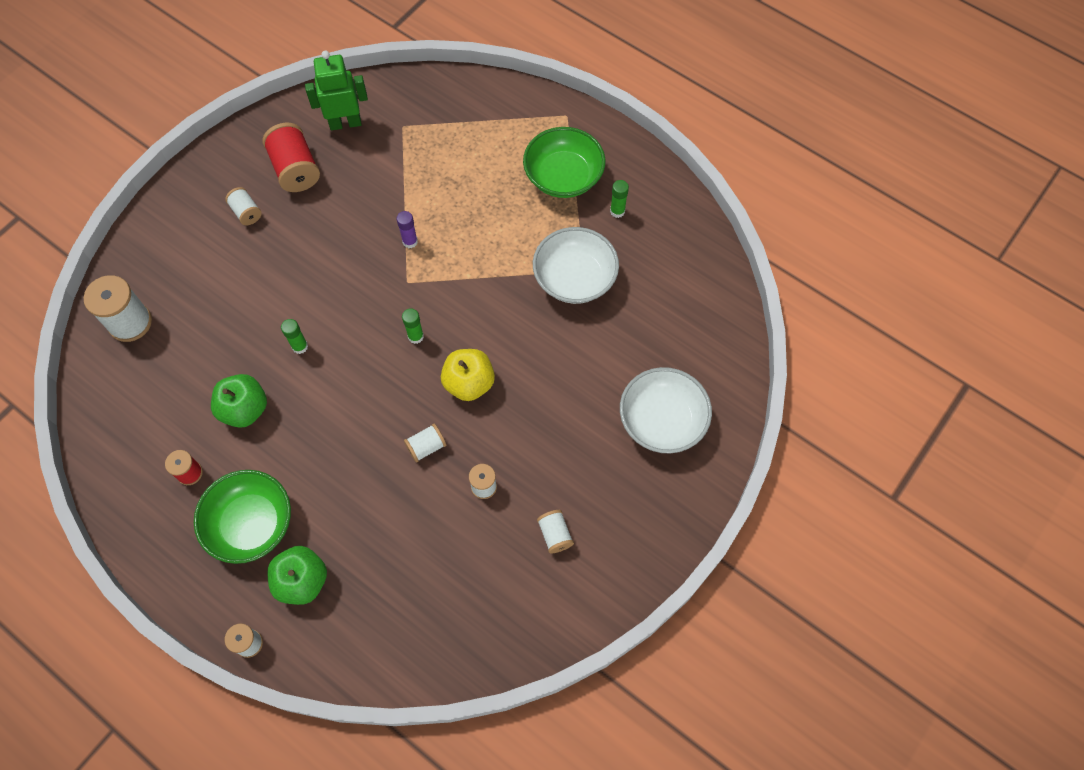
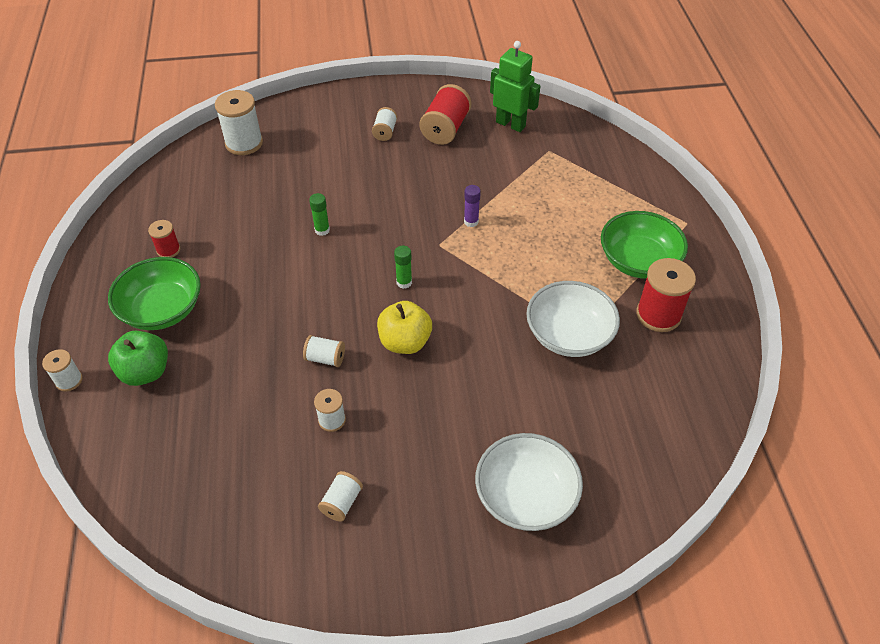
camera: 45 degrees right, 15 degrees down
(245, 409) = (244, 240): green apple -> none
(617, 211) = (658, 315): green glue stick -> red spool

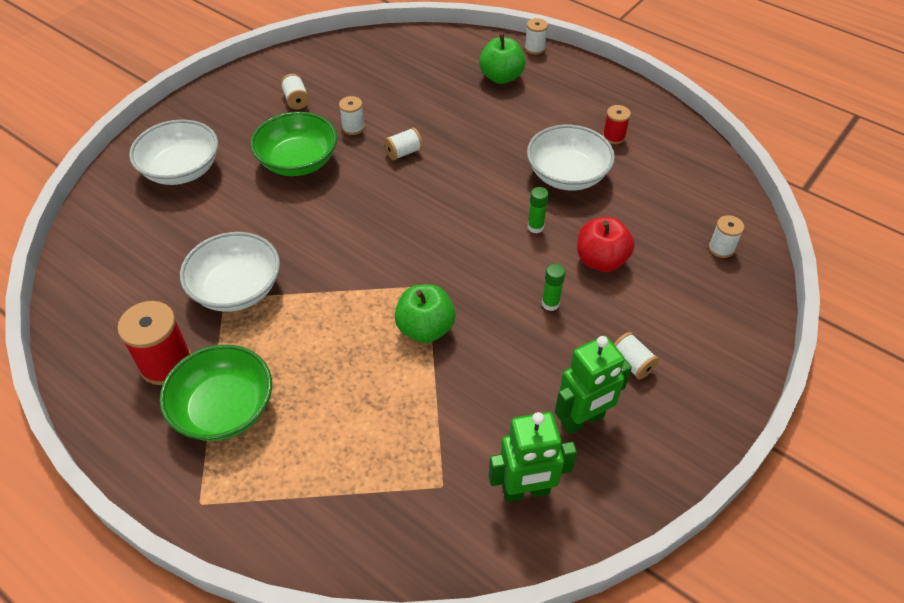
camera: 135 degrees right, 0 degrees up
(162, 309) = (550, 107): green bowl -> green bowl (298, 161)
(244, 143) = (721, 248): white spool -> white spool, size x0.56
(246, 247) = (567, 175): none -> white bowl
(317, 184) = (601, 260): none -> red apple
(404, 282) = (416, 235): green glue stick -> green glue stick (550, 304)
(405, 342) = (362, 197): yellow apple -> none
(445, 129) = (582, 420): red spool -> green robot
(471, 222) = (425, 328): purple glue stick -> green apple

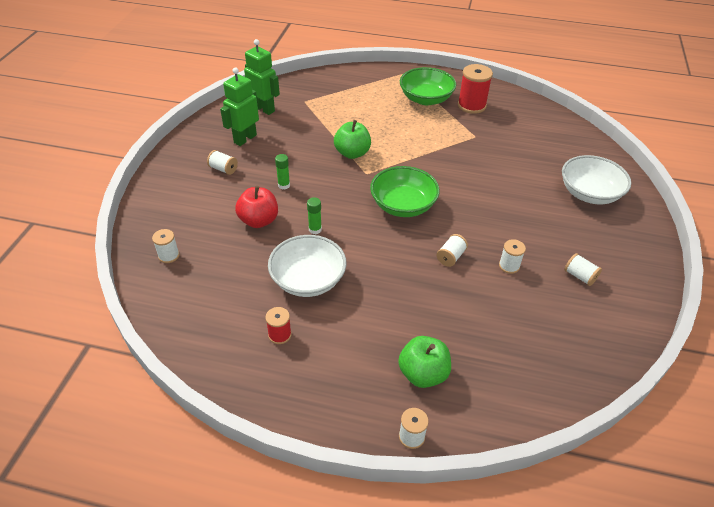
camera: 155 degrees right, 5 degrees down
(237, 289) = (473, 142): white bowl -> none
(298, 161) = (520, 224): green bowl -> green bowl (403, 205)
(526, 491) = (264, 109): green robot -> green robot turned 75 degrees clockwise

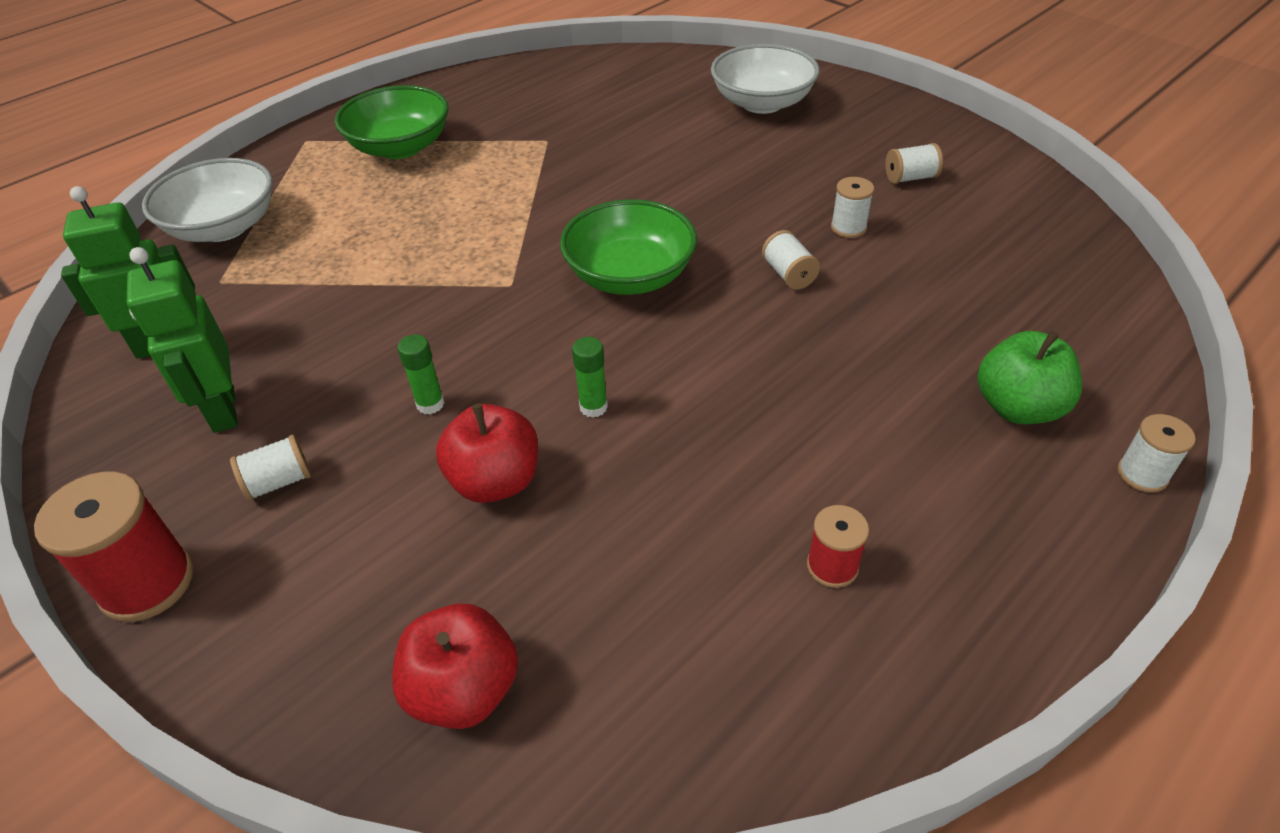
camera: 55 degrees left, 0 degrees up
(169, 255) = (464, 689): white spool -> red apple
(308, 280) = (717, 468): white bowl -> white bowl (224, 227)
(352, 153) = (440, 280): green apple -> none
(471, 105) = (473, 114): red spool -> red spool (147, 583)

